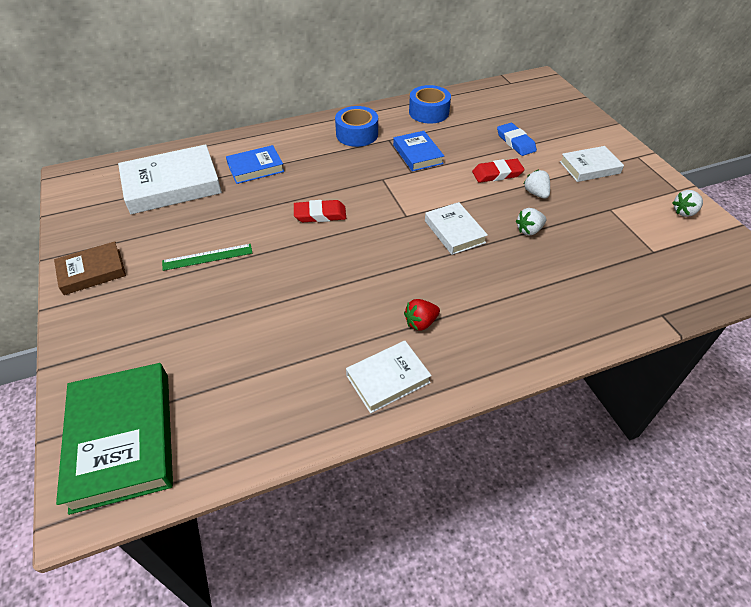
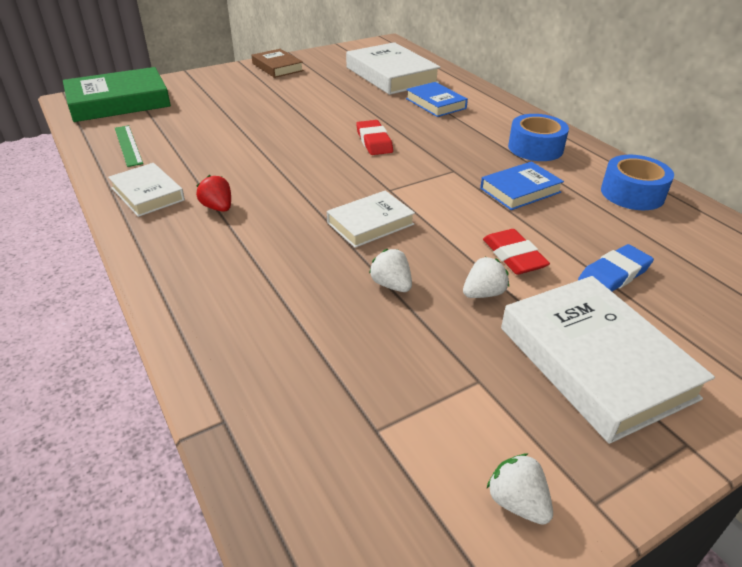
camera: 80 degrees right, 10 degrees down
(207, 257) = (300, 101): green ruler -> green ruler (128, 145)
(589, 167) = (595, 362): white book -> white book, size x1.73

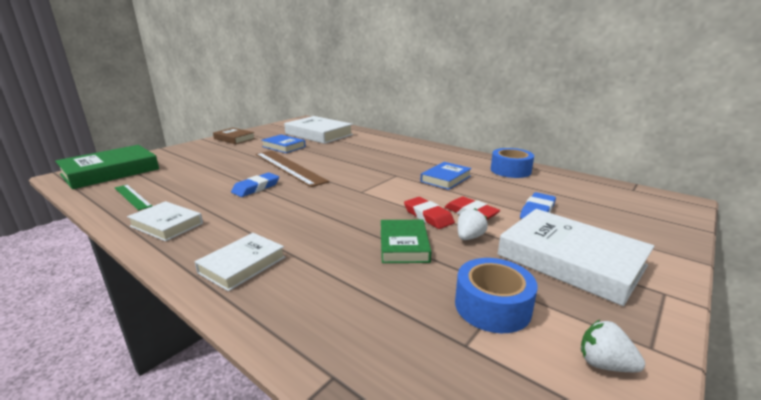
camera: 20 degrees left, 15 degrees down
(218, 207) = (235, 223): red strawberry -> none
(265, 158) = (256, 188): none -> blue eraser
(321, 130) = (289, 167): none -> brown ruler
(370, 223) = (361, 212): white book -> white book (242, 265)
(374, 141) = (331, 168): red eraser -> red eraser (428, 216)
(391, 285) = (403, 245): white strawberry -> green book
(435, 103) = (358, 144): blue book -> blue book (283, 146)
(535, 148) = (437, 157): blue tape -> blue tape (492, 306)

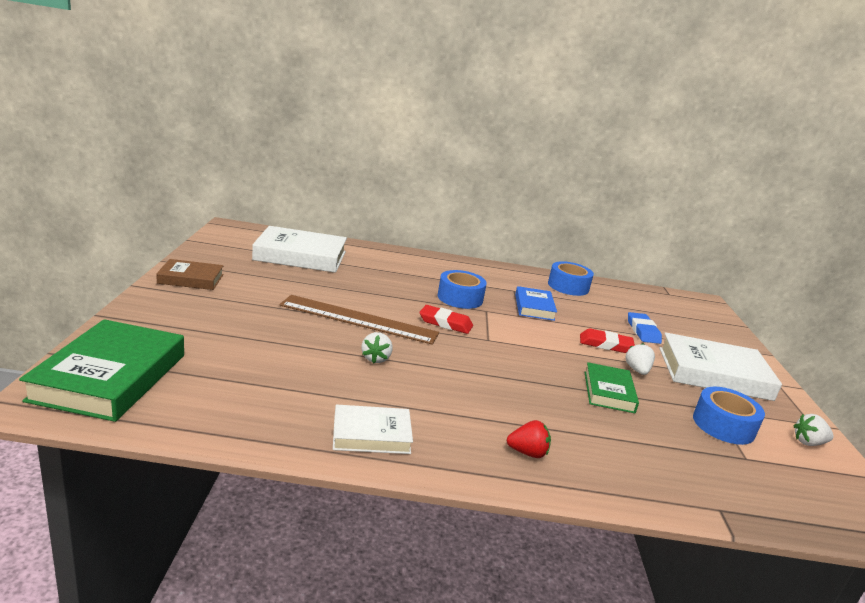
camera: 40 degrees left, 0 degrees up
(132, 197) = (243, 409): green ruler -> none
(242, 265) = (527, 453): white book -> red strawberry
(256, 188) = (376, 358): blue eraser -> white strawberry
(283, 146) = (292, 285): blue book -> none
(389, 166) = (460, 298): none -> blue tape
(403, 245) = (608, 392): green book -> green book turned 45 degrees clockwise
(428, 216) = (582, 356): red eraser -> red eraser (445, 323)

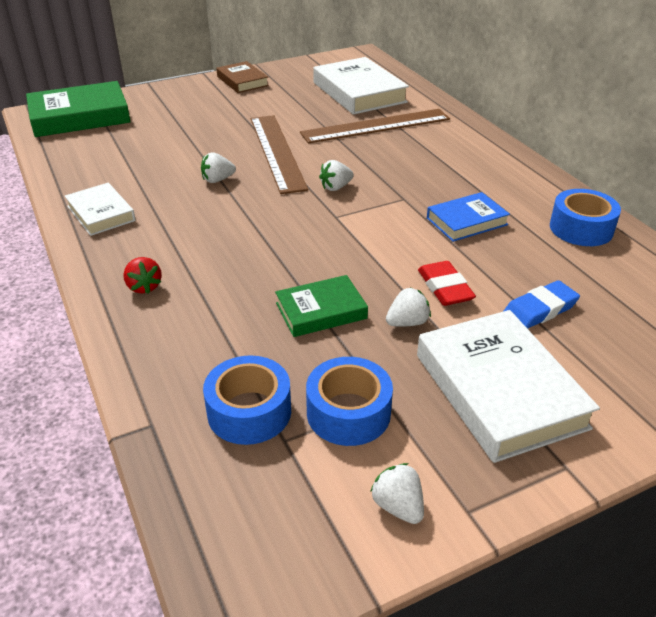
camera: 65 degrees right, 15 degrees up
(367, 274) = (375, 126): none -> brown ruler
(445, 323) = (336, 187): red eraser -> white strawberry
(460, 298) = (408, 178): blue tape -> blue tape (249, 411)

